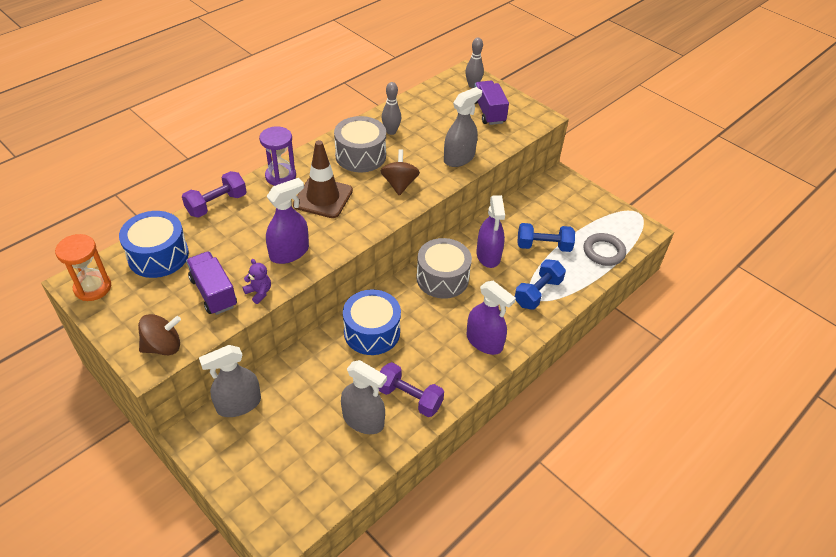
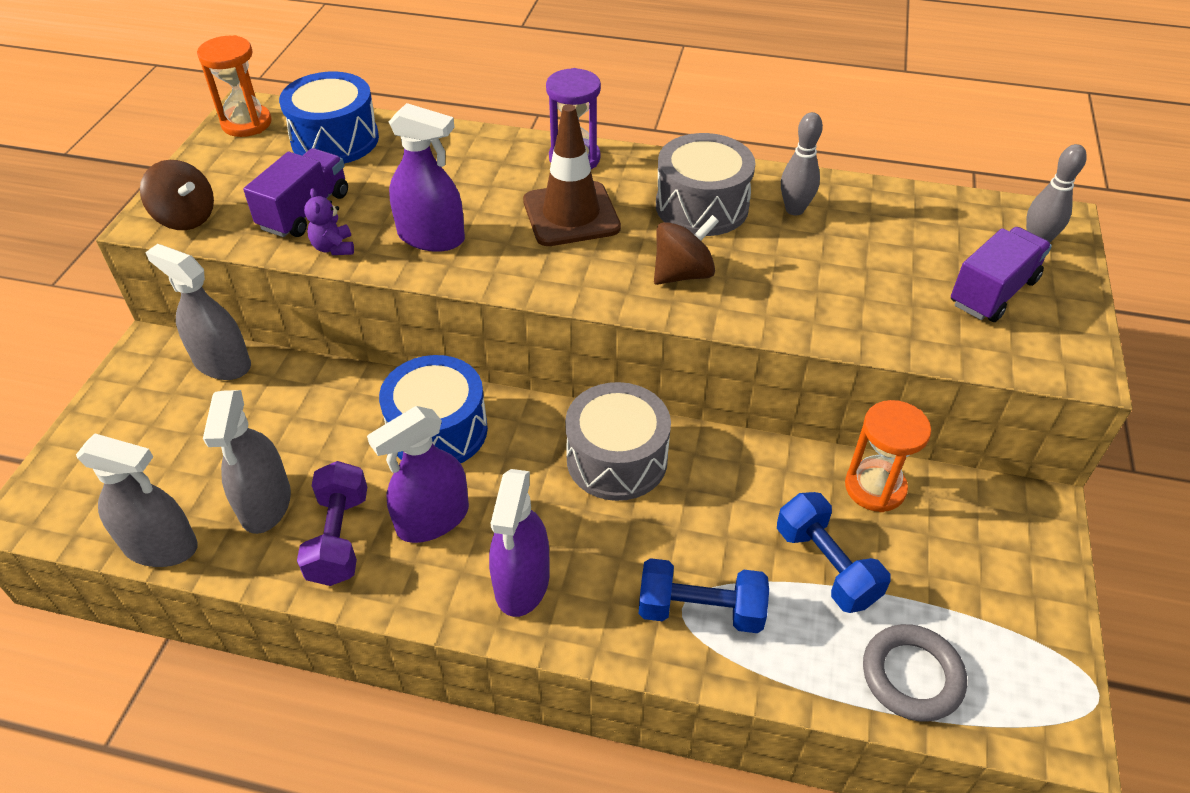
camera: 60 degrees right, 0 degrees up
(217, 204) = (466, 136): purple dumbbell -> none
(259, 292) = (333, 247): purple teddy bear -> purple teddy bear turned 150 degrees clockwise
(459, 158) = (824, 310): grey spray bottle -> grey spray bottle (160, 546)
(488, 255) = (724, 495): purple spray bottle -> purple spray bottle (433, 519)
(518, 212) = (875, 487): none -> orange hourglass

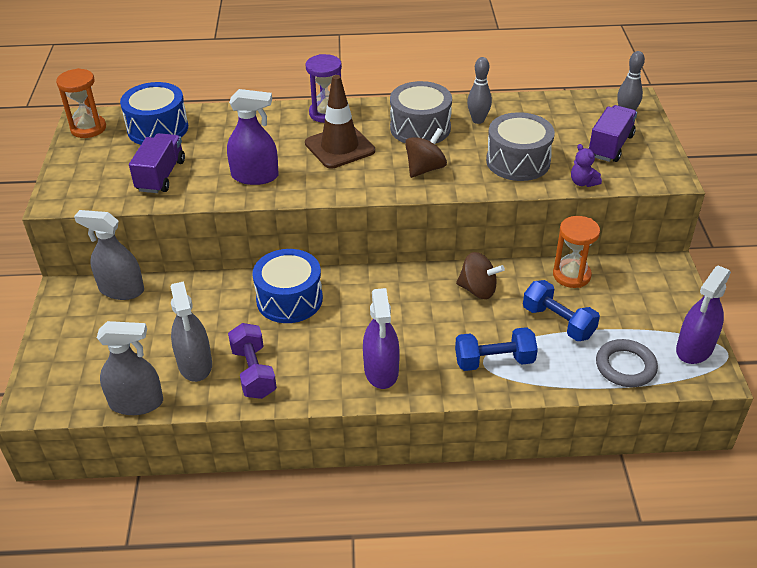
camera: 15 degrees left, 5 degrees down
(186, 218) = (80, 194): brown spinning top -> brown spinning top (478, 290)
(333, 247) = (193, 194): purple teddy bear -> purple teddy bear (583, 182)
(433, 519) = (309, 349): purple spray bottle -> purple spray bottle (694, 348)
(617, 459) = (411, 292): grey drum -> grey drum (518, 161)

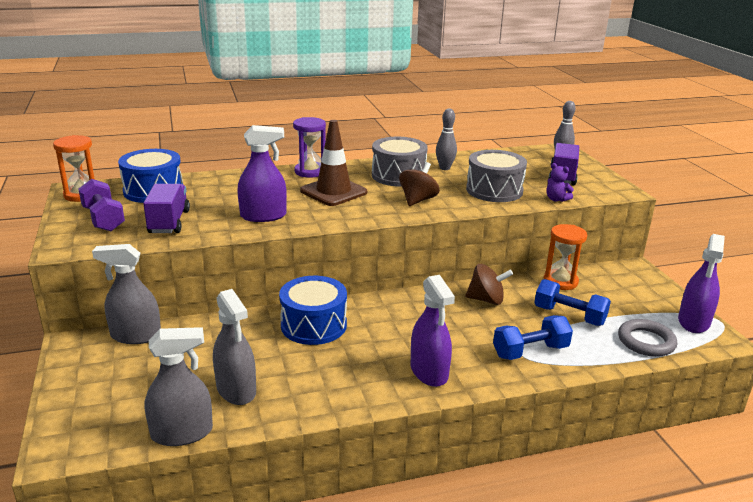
camera: 15 degrees left, 15 degrees down
(253, 372) = (301, 389): purple dumbbell -> purple dumbbell (103, 219)

